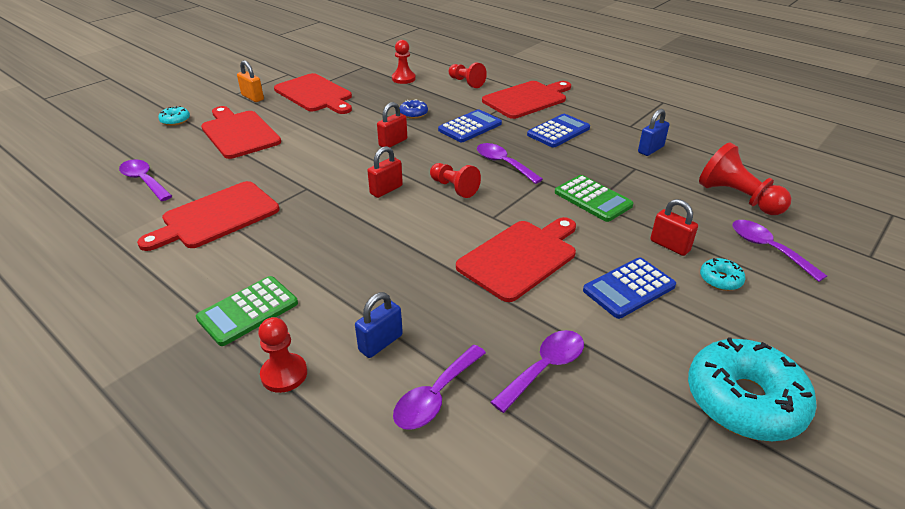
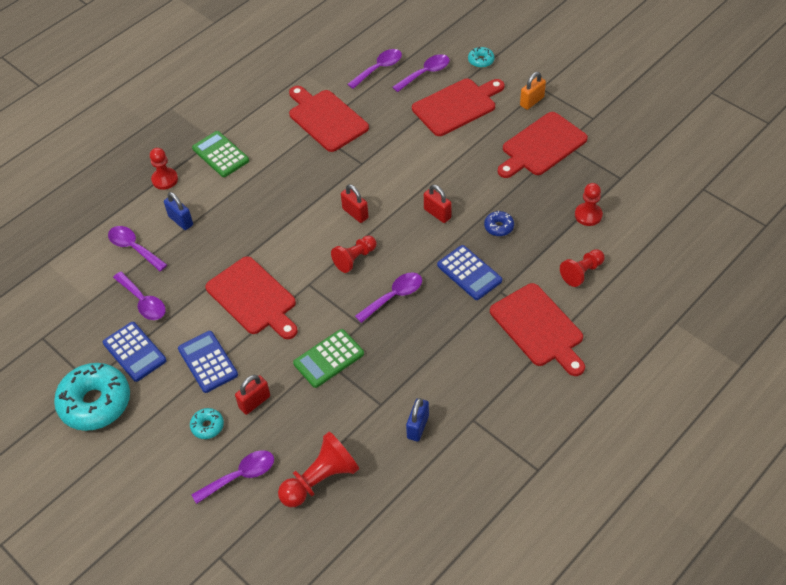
camera: 95 degrees right, 15 degrees up
(174, 151) = (425, 73): none -> purple spoon
(558, 131) = (459, 348): blue calculator -> blue calculator (134, 352)
(650, 149) = (418, 427): blue padlock -> blue padlock turned 60 degrees clockwise

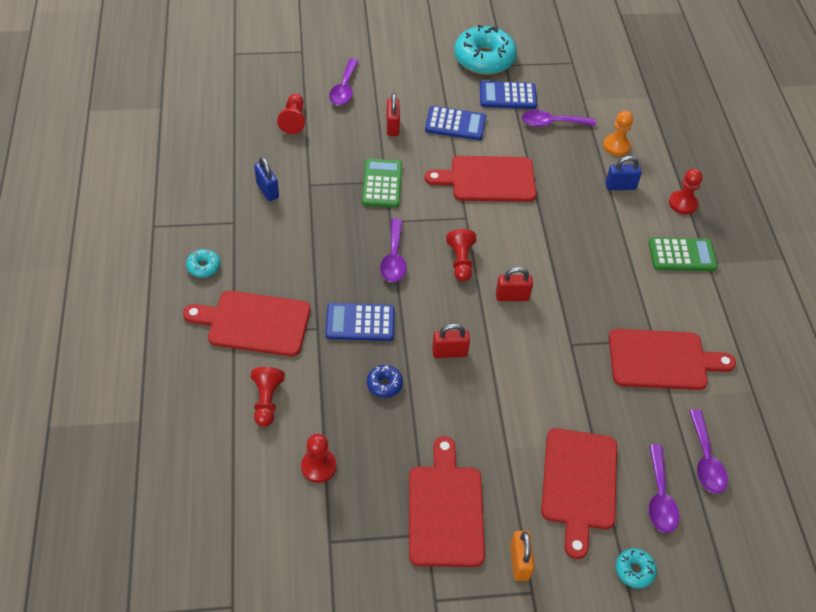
camera: 125 degrees right, 0 degrees up
(133, 248) = (616, 146): purple spoon -> orange pawn
(207, 426) = (401, 95): turquoise donut -> turquoise donut (204, 267)
(320, 479) = (293, 120): red pawn -> red pawn, size x0.66

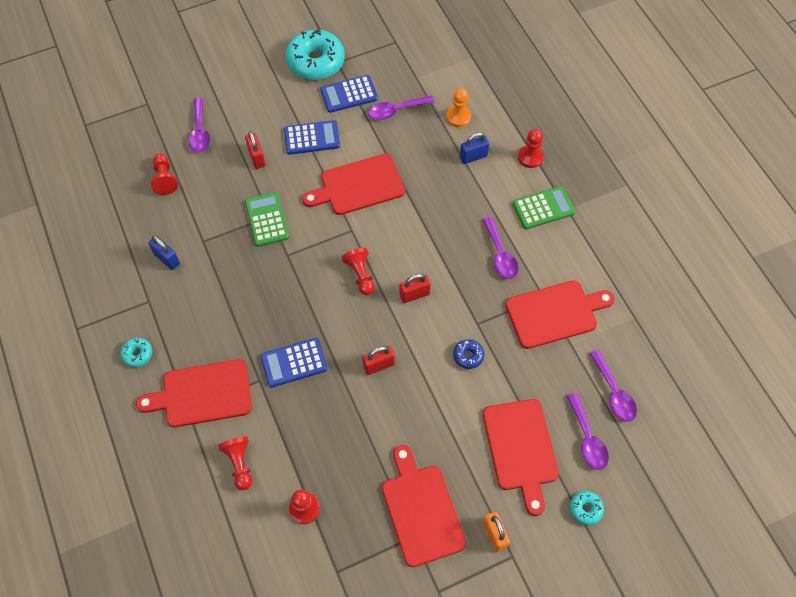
camera: 15 degrees left, 10 degrees up
(384, 384) = (334, 414): blue donut -> blue donut (468, 356)
(394, 258) = (302, 291): purple spoon -> purple spoon (500, 255)

